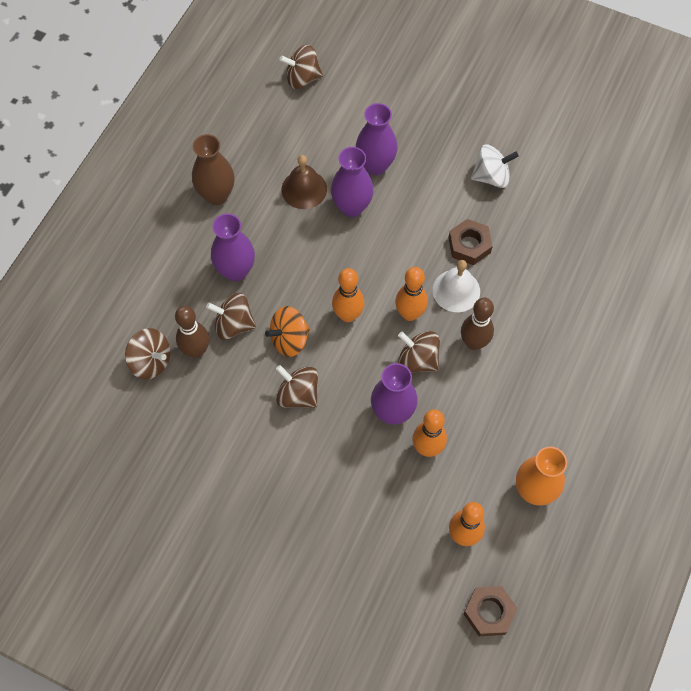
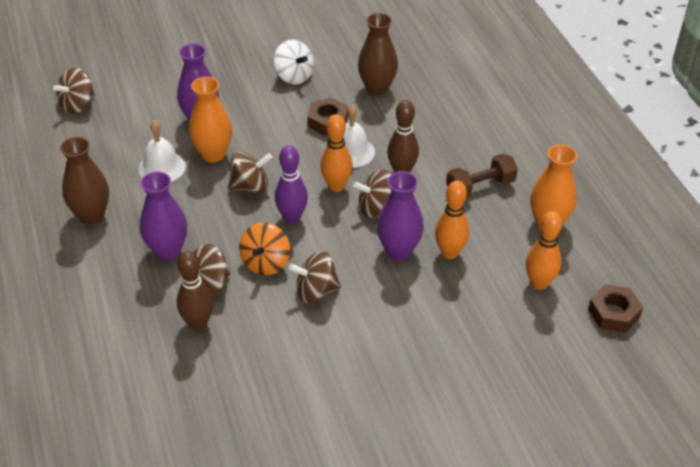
camera: 45 degrees left, 20 degrees down
(151, 361) = (167, 359): brown spinning top -> brown spinning top (250, 186)
(304, 189) = (162, 167): brown bell -> white bell
(348, 315) = (292, 218): orange bowling pin -> purple bowling pin
(351, 207) = (213, 154): purple vase -> orange vase
(491, 176) = (294, 76): white spinning top -> white spinning top turned 105 degrees clockwise
(519, 410) = (480, 187): none -> brown dumbbell
(544, 243) = (377, 88): none -> brown vase

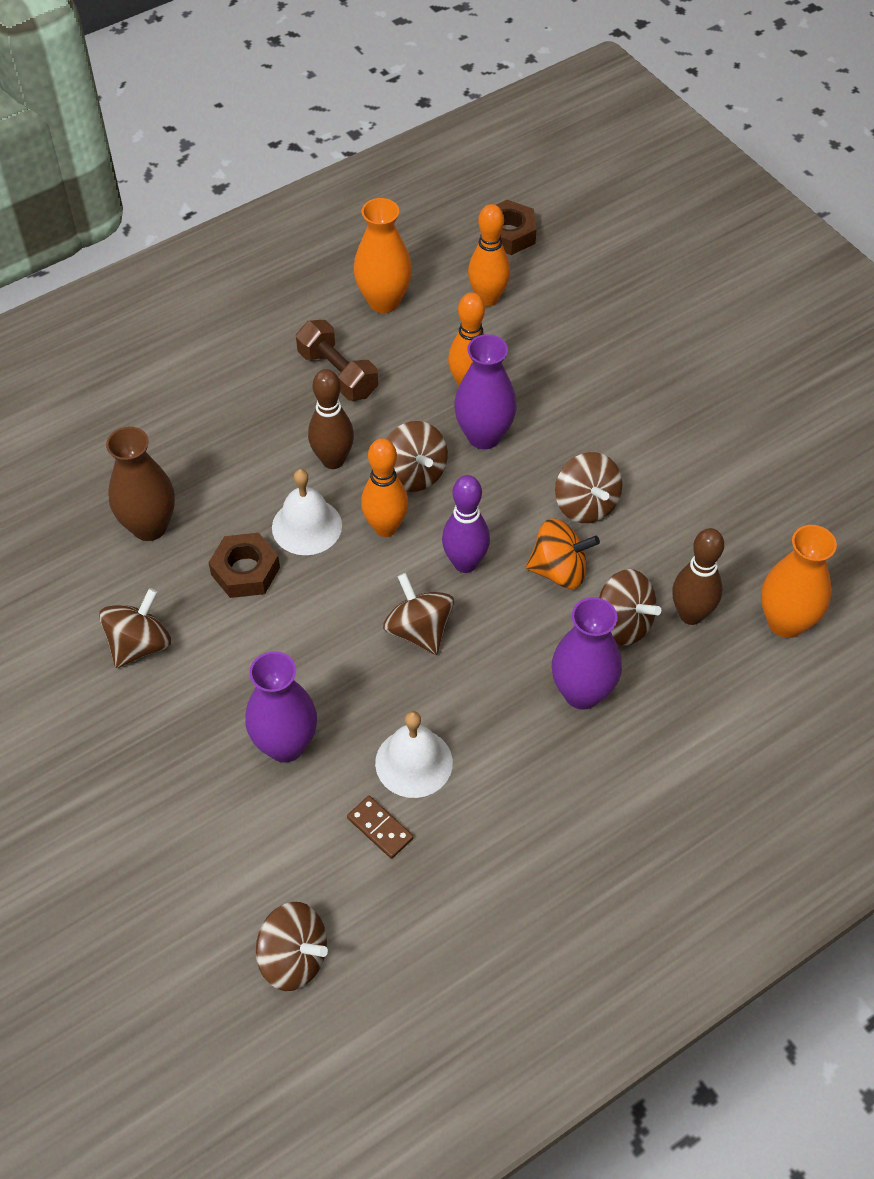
camera: 105 degrees left, 10 degrees up
(91, 215) = (550, 821): brown vase -> none
(129, 147) = (380, 828): none -> brown domino
(213, 154) = (363, 701): orange vase -> orange vase (786, 622)
(294, 76) = (139, 645): white spinning top -> brown spinning top

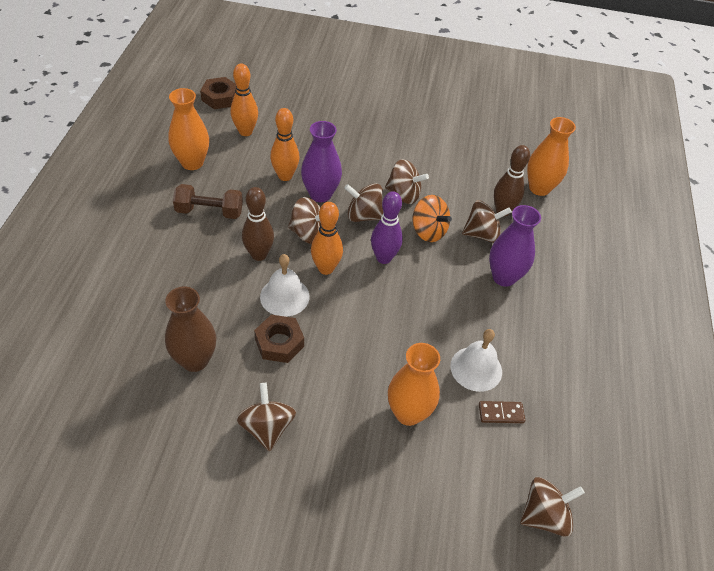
camera: 50 degrees left, 5 degrees down
(285, 745) = (408, 413): purple vase -> orange vase
(419, 630) = (401, 305): brown spinning top -> brown spinning top (363, 216)
(559, 570) = (428, 231): orange spinning top -> orange spinning top turned 90 degrees clockwise

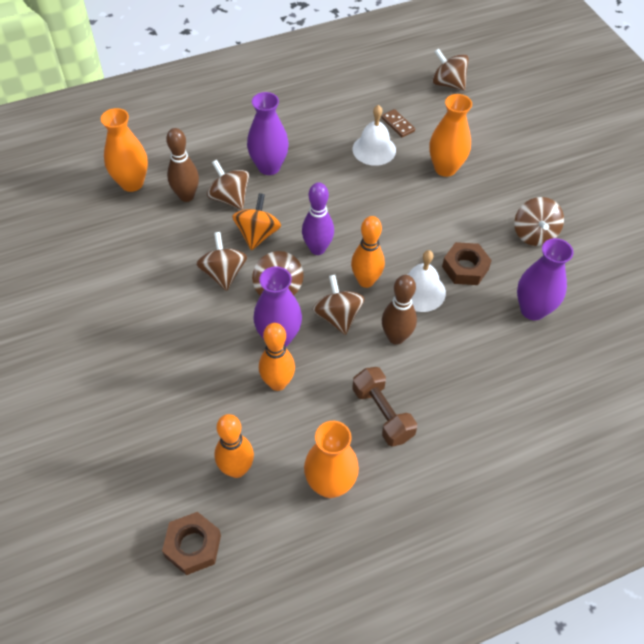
camera: 120 degrees left, 5 degrees up
(195, 360) = (533, 310): brown vase -> purple vase
(267, 428) = (534, 234): brown spinning top -> brown spinning top turned 45 degrees counterclockwise

